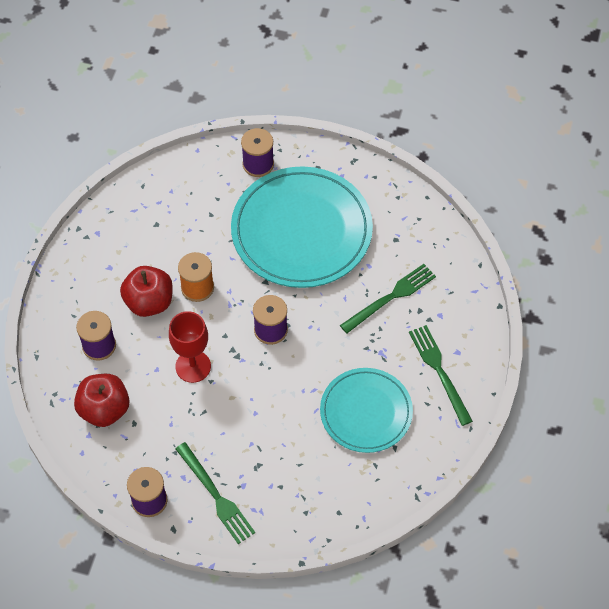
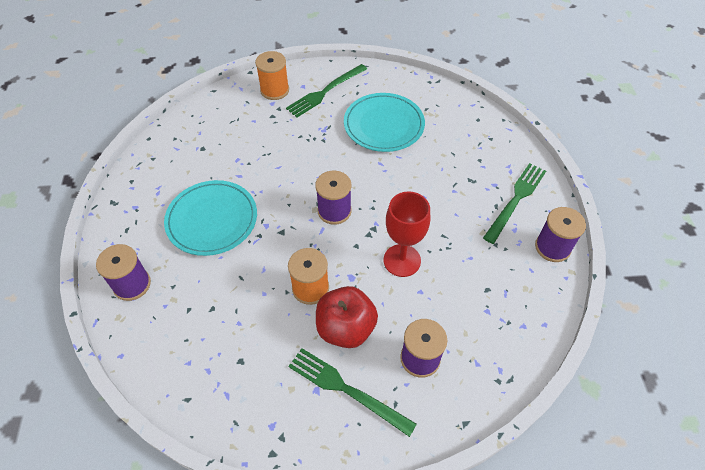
camera: 110 degrees left, 5 degrees down
(104, 409) = (488, 322): red apple -> none
(301, 231) = (212, 220): turquoise plate -> turquoise plate, size x0.61
(390, 297) = (266, 136): green fork -> green fork (347, 389)
(459, 322) = (274, 90): none -> orange spool

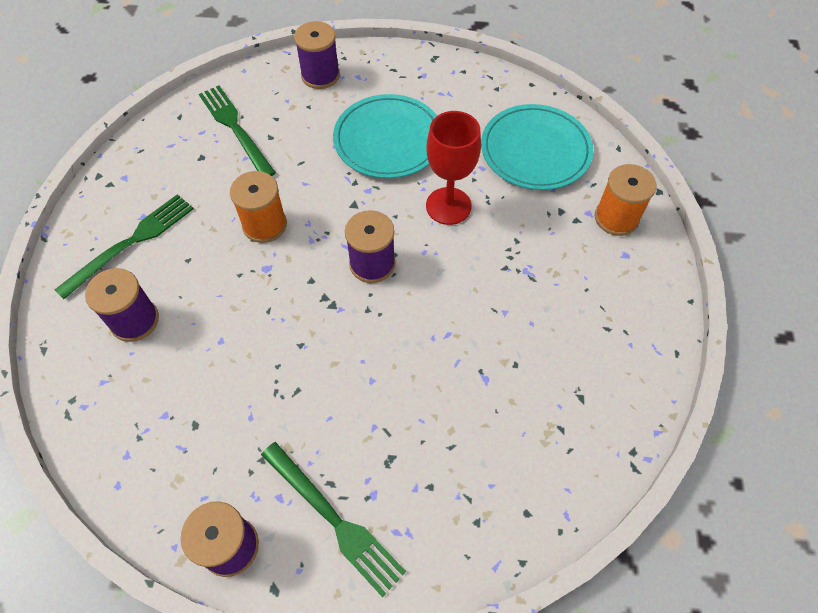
camera: 100 degrees right, 5 degrees up
(325, 91) = (610, 283): green fork -> green fork (236, 128)
(346, 328) = (201, 252): red apple -> none
(384, 125) = (527, 354): turquoise plate -> turquoise plate (535, 150)
(402, 260) = (272, 328): red goblet -> red goblet (448, 206)

